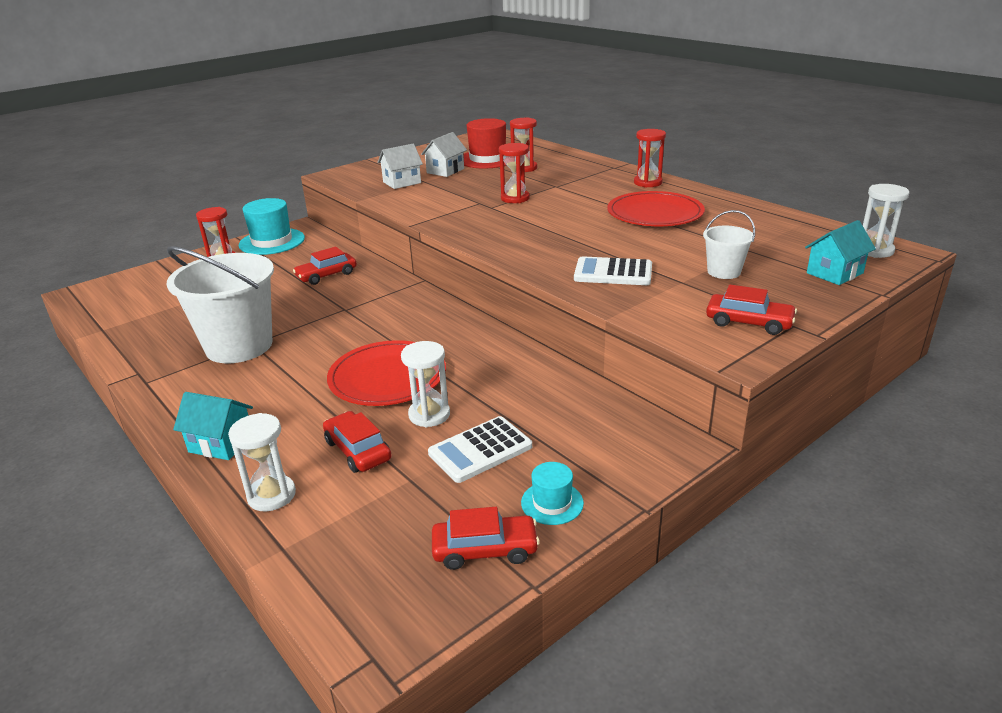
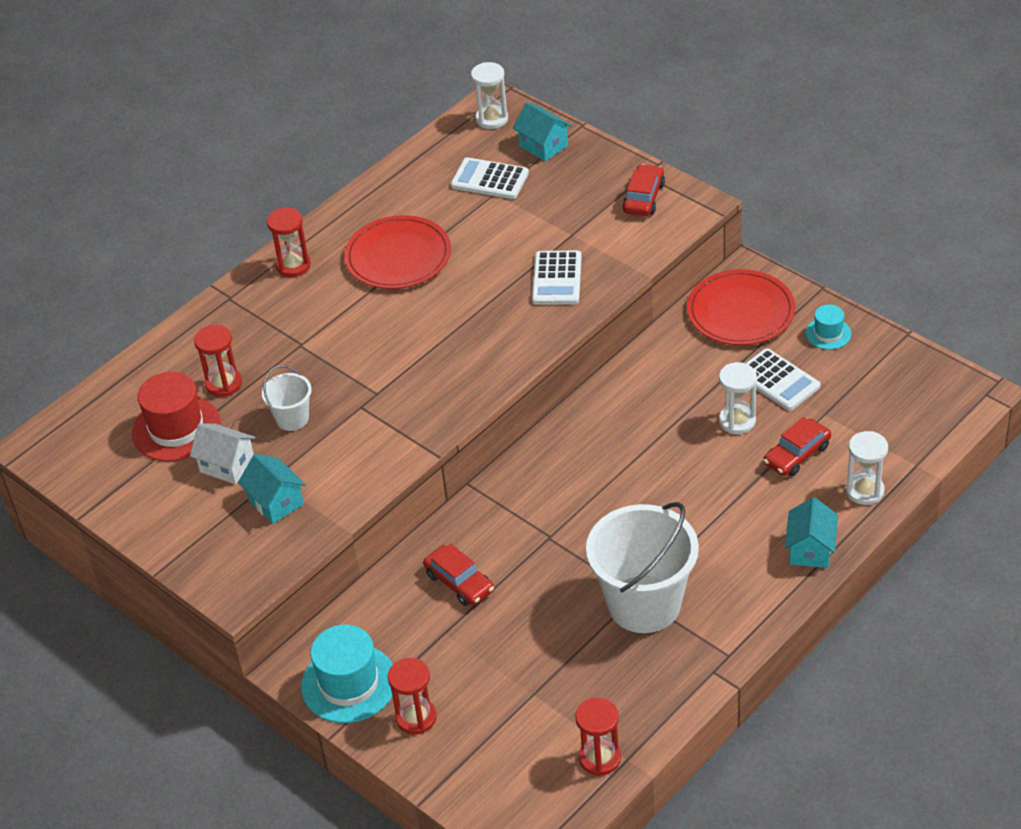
camera: 95 degrees left, 15 degrees up
(387, 377) = (683, 463): red plate -> red plate (740, 311)
(402, 182) = (276, 502): white house -> turquoise house
(485, 550) = (884, 360): red car -> none
(515, 198) = (345, 376): red hourglass -> red hourglass (599, 758)
(724, 272) = (547, 209): white bucket -> white bucket (292, 418)
(770, 248) = (489, 179): none -> white calculator

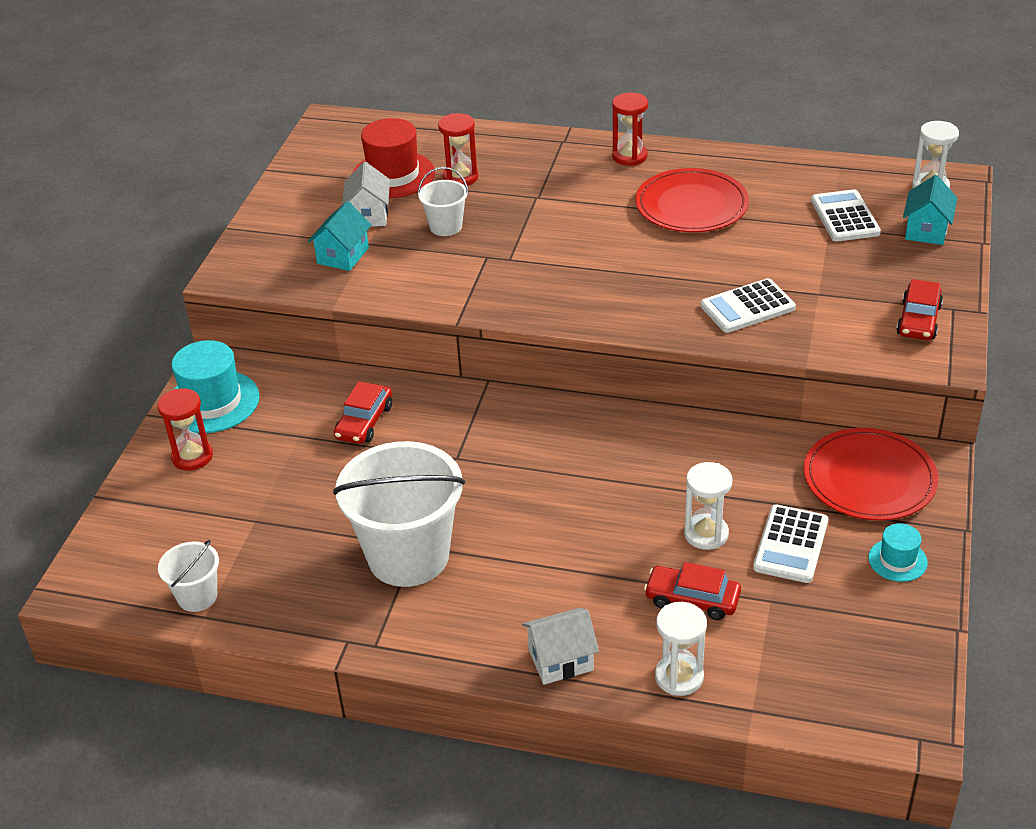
camera: 60 degrees right, 5 degrees down
(599, 758) = (197, 596): red hourglass -> white bucket
(644, 198) = (918, 320): red car -> red car turned 120 degrees clockwise
(810, 549) = (560, 660): turquoise house -> white house

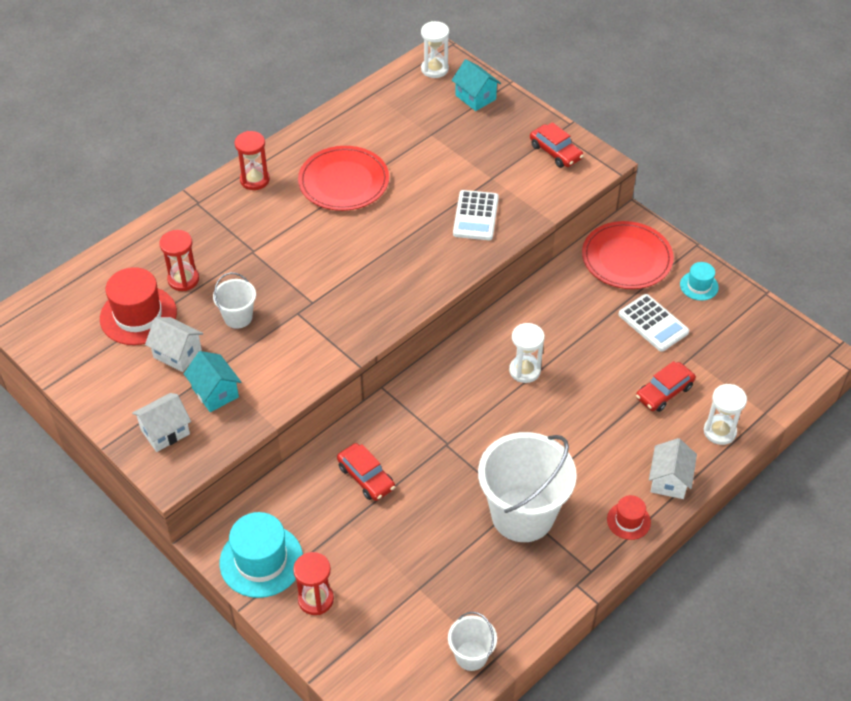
camera: 60 degrees left, 10 degrees up
(273, 250) = (165, 431): none -> white house
(471, 648) = (628, 521): none -> red hat
(706, 534) = (616, 356): white hourglass -> white hourglass (524, 370)
(845, 217) = (427, 122): white calculator -> none

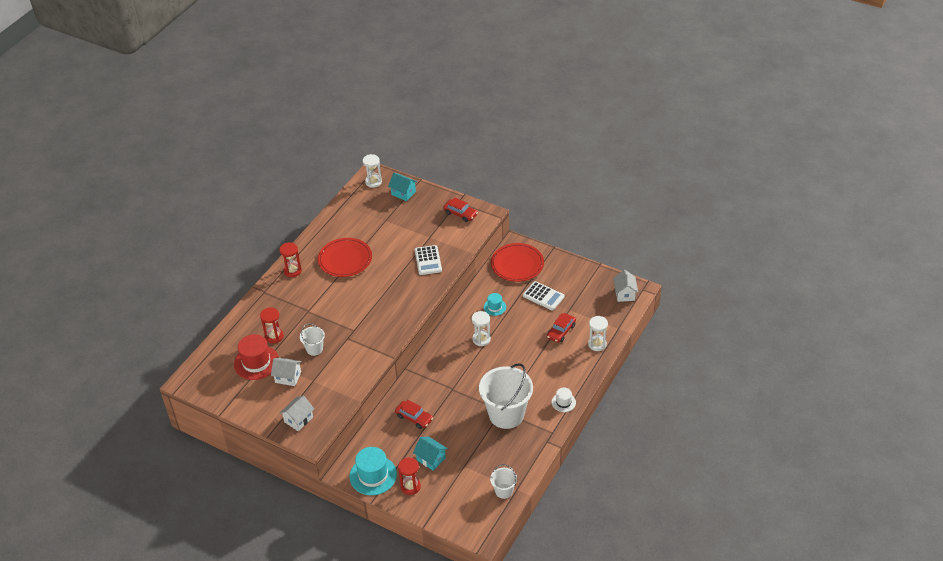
camera: 15 degrees left, 5 degrees down
(215, 392) = (318, 392): turquoise house -> turquoise house (431, 459)
(628, 521) = (563, 402): red hat -> white hat
(669, 480) = (578, 376): white house -> white house (624, 294)
(699, 286) = (562, 269): turquoise hat -> turquoise hat (495, 307)

